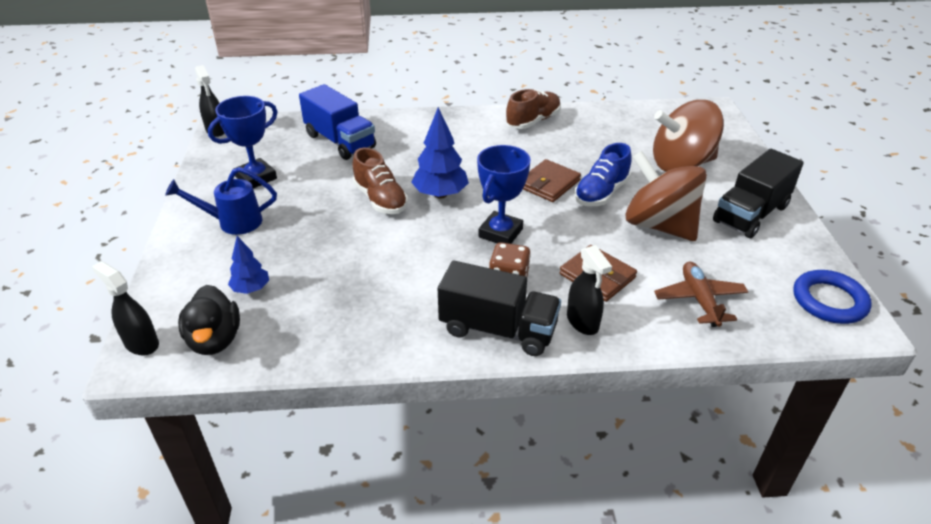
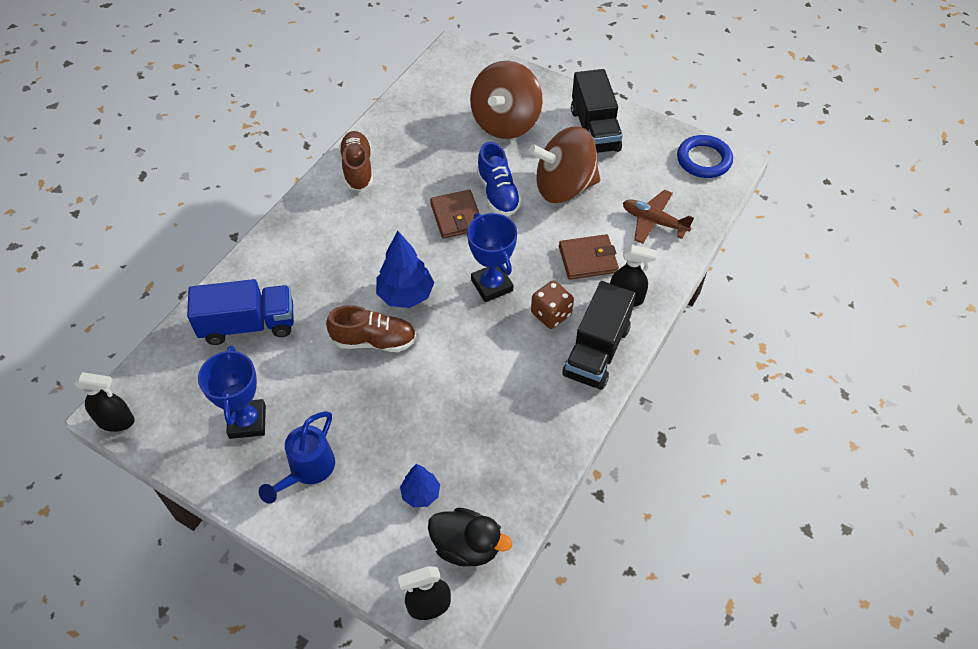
camera: 55 degrees left, 15 degrees up
(498, 329) = (596, 351): black truck -> black truck turned 150 degrees clockwise

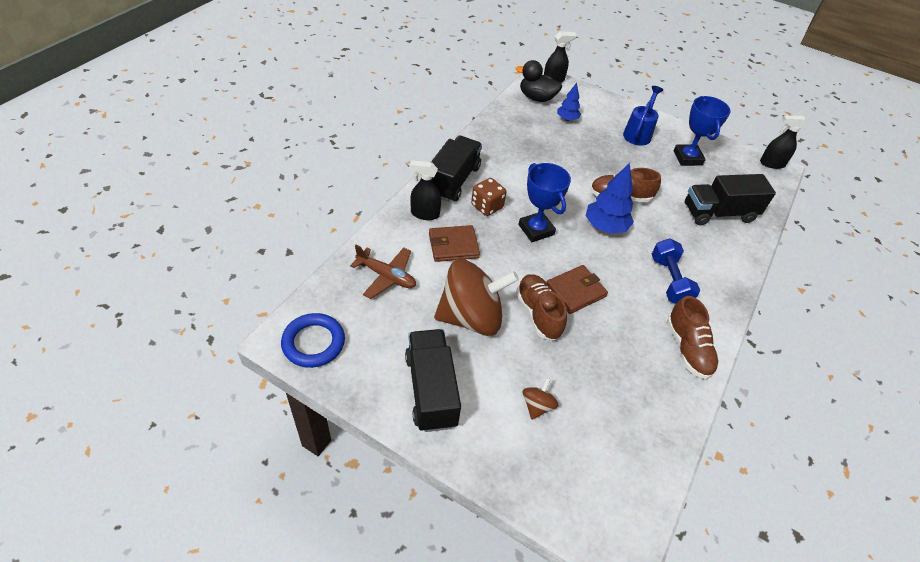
camera: 175 degrees right, 5 degrees down
(248, 325) = (718, 213): blue truck -> black truck
(350, 233) = (669, 281): none -> blue dumbbell
(456, 216) = (575, 291): brown wallet -> brown wallet turned 75 degrees clockwise
(498, 193) = (538, 313): blue shoe -> brown shoe
(505, 122) = (537, 406): brown spinning top -> brown spinning top, size x0.42

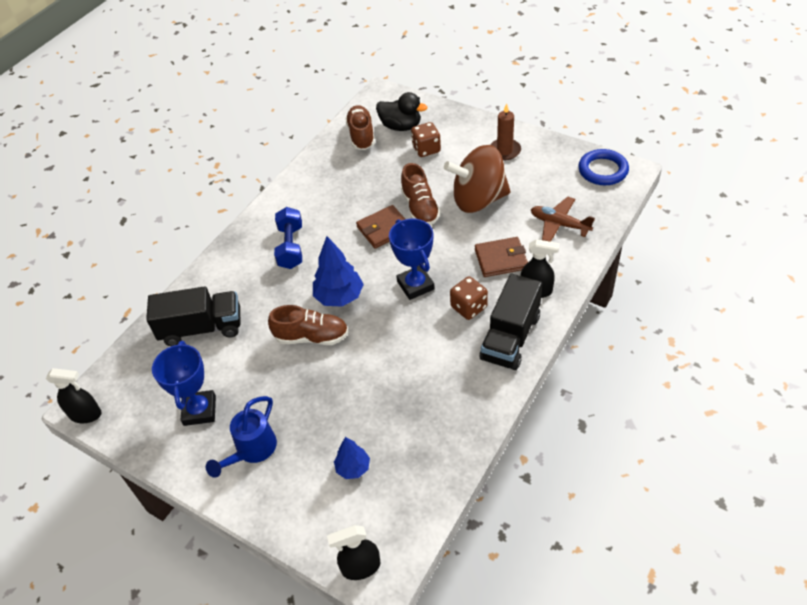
camera: 170 degrees left, 0 degrees up
(431, 390) = (504, 151): black truck -> brown candle
(536, 98) = (395, 513): black duck -> black duck (401, 126)
(537, 406) = (426, 149): brown spinning top -> brown dice
(687, 348) = (298, 194): brown shoe -> brown shoe (361, 135)

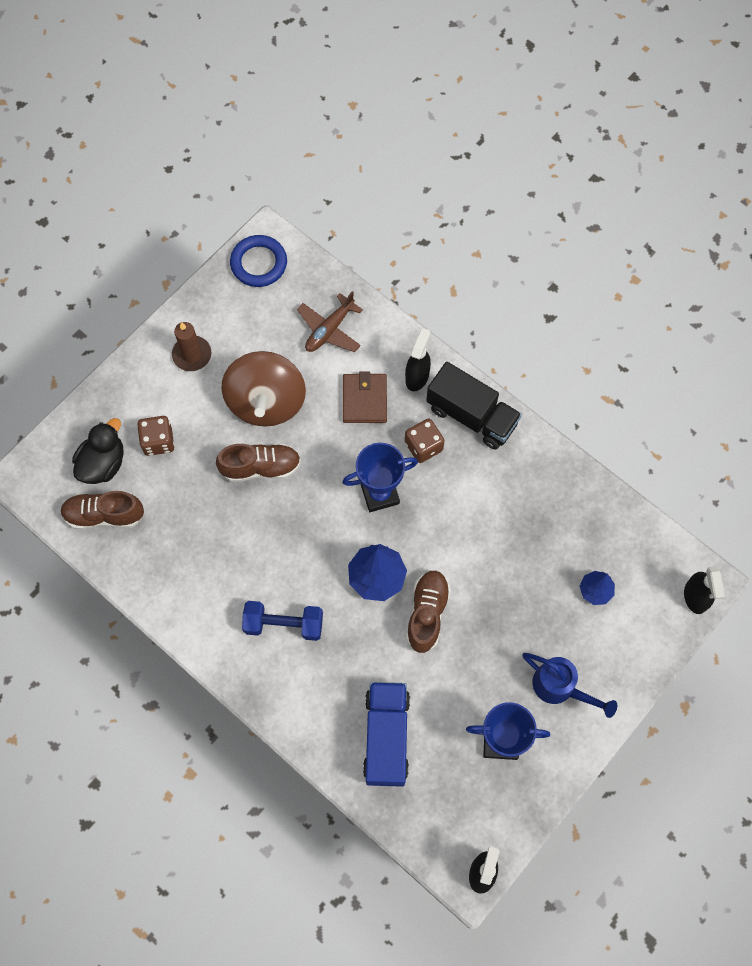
camera: 85 degrees left, 20 degrees up
(202, 328) = (386, 737): black truck -> blue truck
(384, 229) = (284, 513): brown wallet -> none

